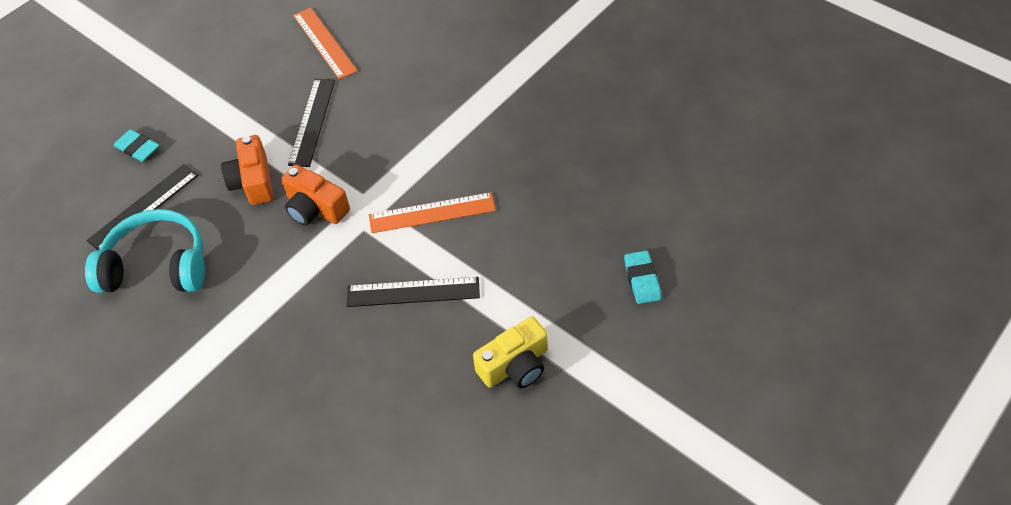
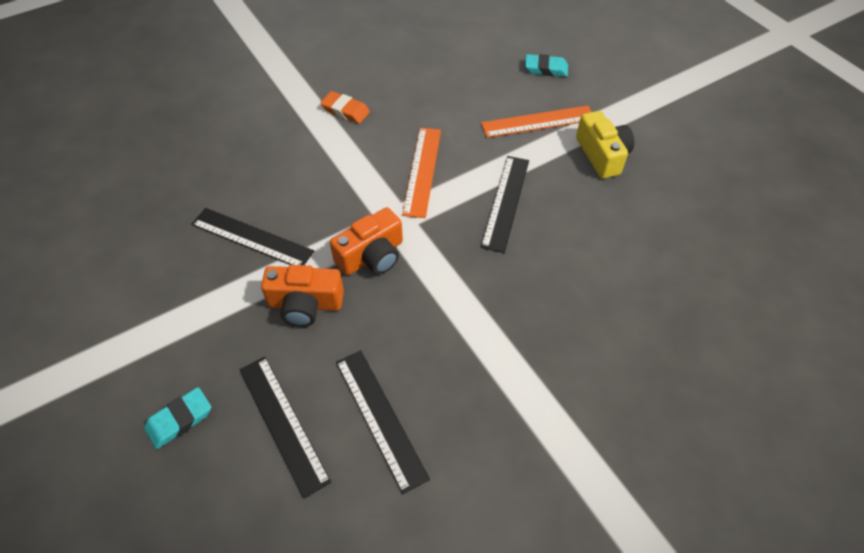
camera: 75 degrees left, 0 degrees up
(157, 265) = (380, 418): turquoise headphones -> black ruler
(324, 43) = (142, 207): orange ruler -> orange ruler (538, 122)
(493, 127) = (345, 110): none -> orange eraser

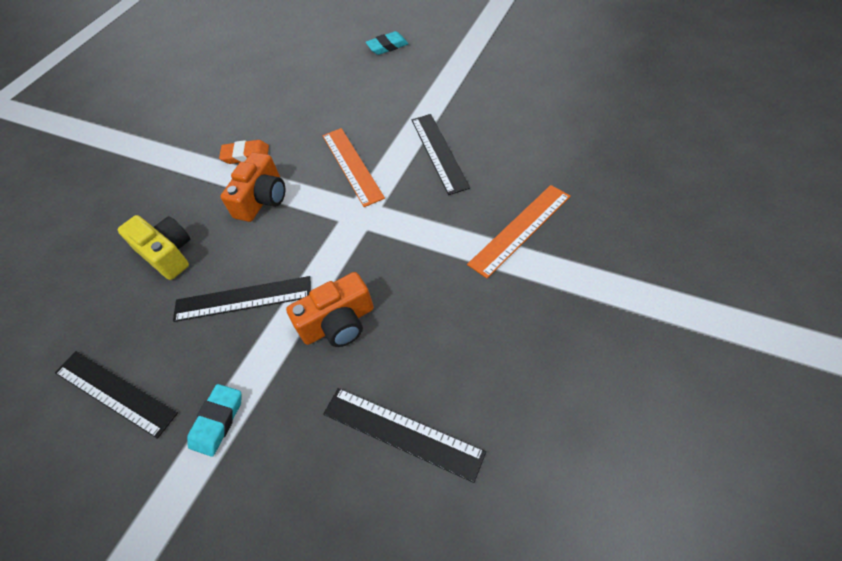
camera: 25 degrees left, 0 degrees up
(179, 420) = (301, 496): turquoise eraser -> turquoise eraser (217, 421)
(372, 256) = (364, 251): orange camera -> orange camera (262, 199)
(380, 418) = (481, 372): black ruler -> black ruler (114, 392)
(538, 122) = (413, 84): orange ruler -> orange ruler (520, 229)
(602, 155) = (481, 83): yellow camera -> yellow camera (167, 254)

